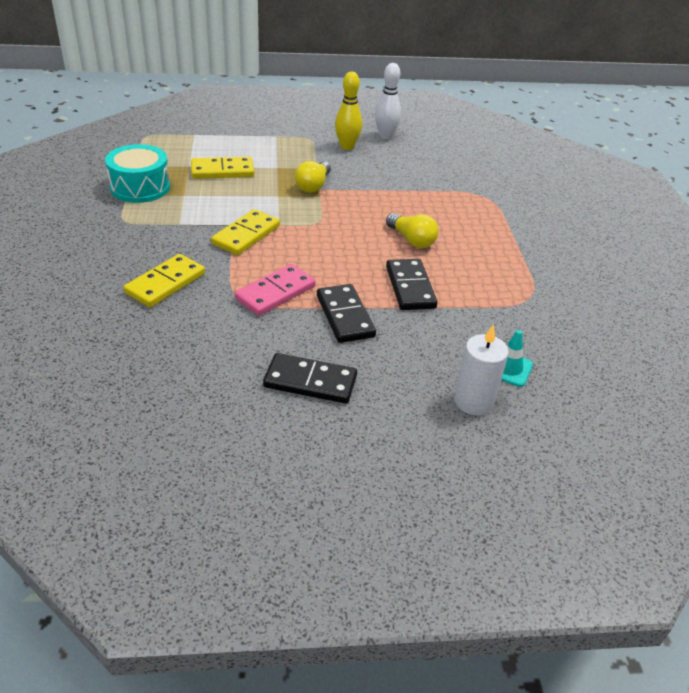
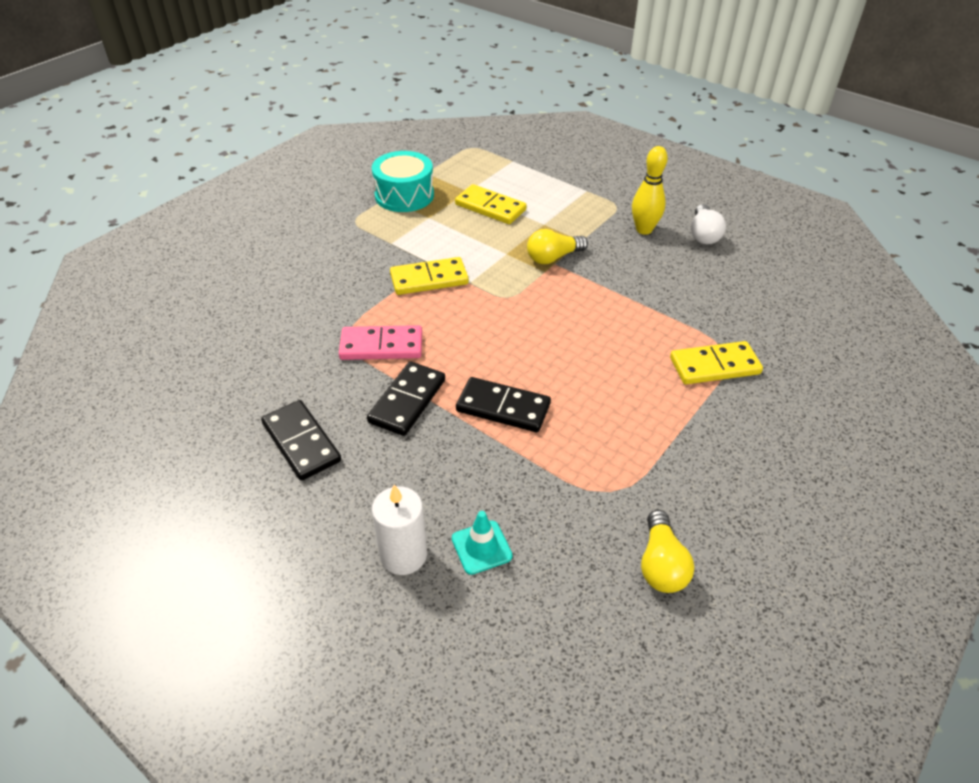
camera: 45 degrees right, 5 degrees up
(165, 283) = (313, 292): yellow domino -> yellow domino (714, 366)
(385, 136) = (703, 234): white bowling pin -> white light bulb
(410, 287) = (503, 407): black domino -> black domino turned 75 degrees clockwise
(412, 240) = (573, 360): yellow light bulb -> yellow light bulb (661, 564)

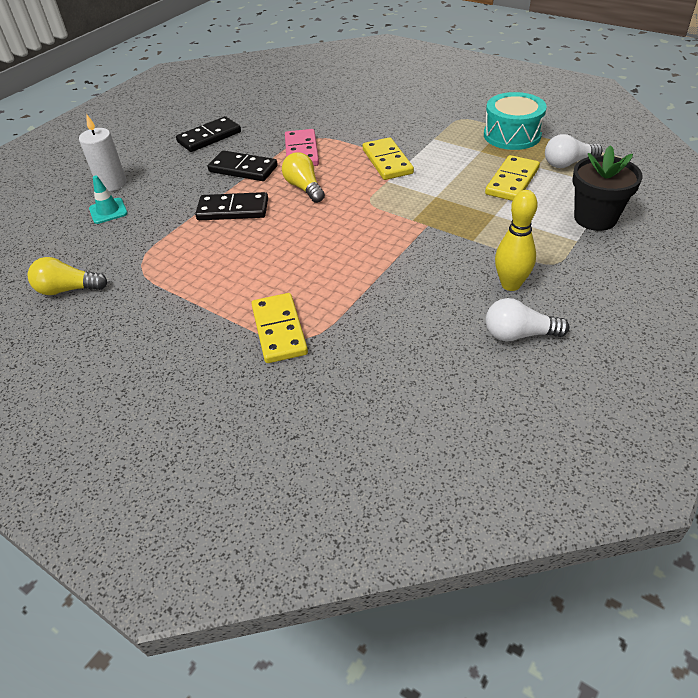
camera: 90 degrees right, 0 degrees up
(468, 174) = (568, 163): none -> white light bulb
(503, 407) = (233, 210): black domino -> black domino turned 75 degrees clockwise
(553, 257) = (437, 223): yellow light bulb -> yellow light bulb (304, 188)
(556, 177) = (595, 218): none -> black flower pot

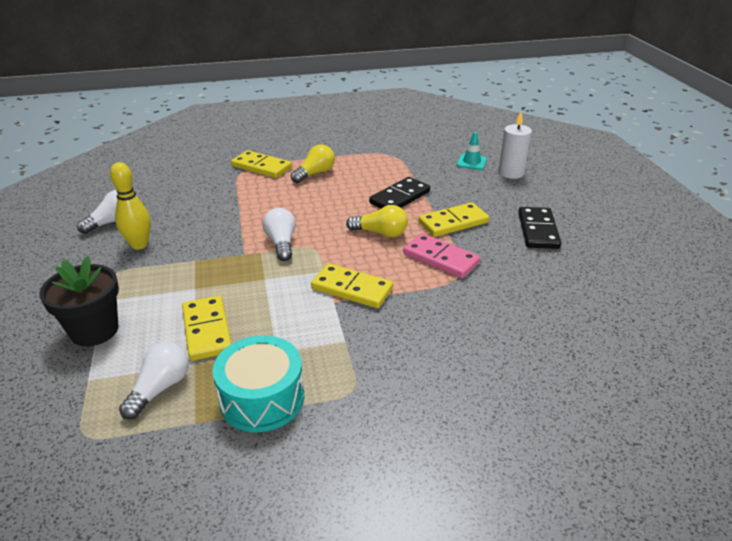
camera: 130 degrees right, 10 degrees down
(68, 289) = (401, 134): yellow light bulb -> yellow light bulb (315, 173)
(243, 169) = (453, 222): black domino -> yellow domino
(387, 218) = (281, 243): none -> white light bulb

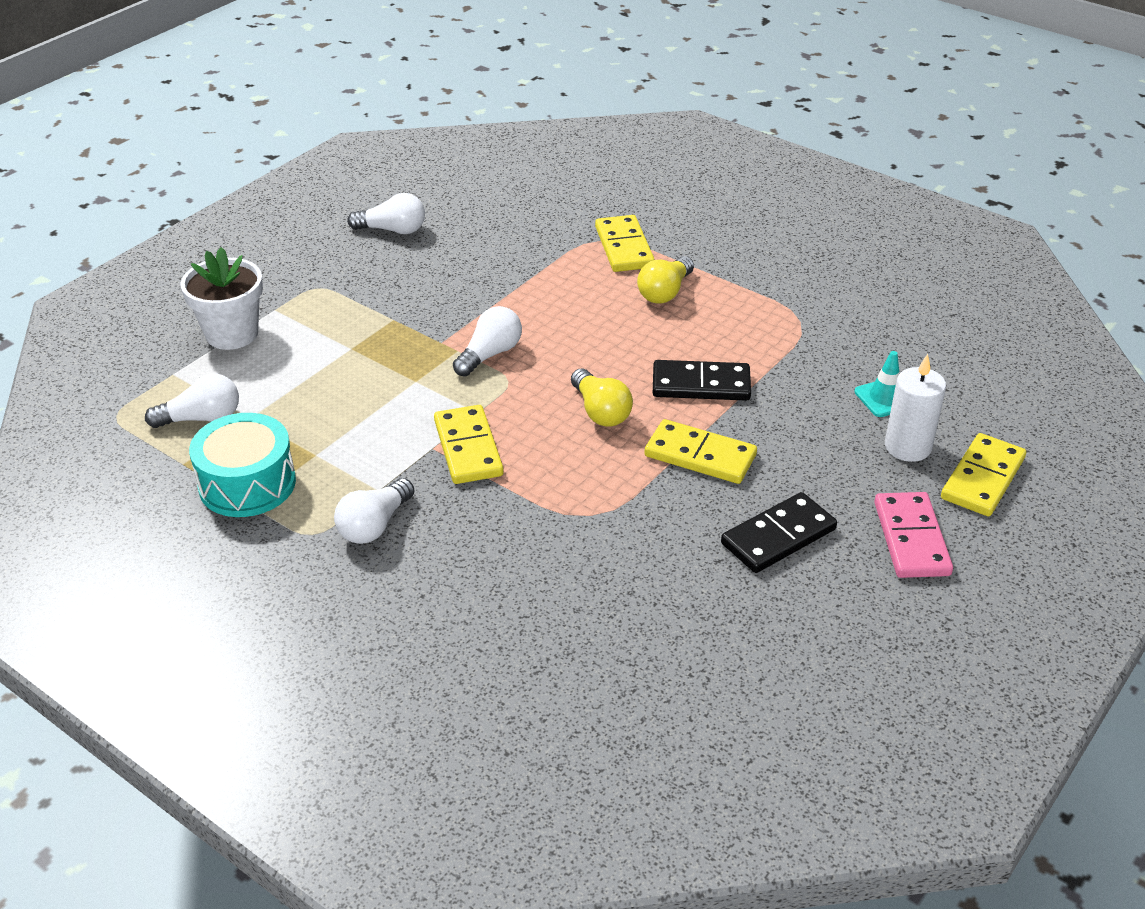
camera: 50 degrees right, 5 degrees up
(94, 330) = (232, 334): black flower pot -> white flower pot
(139, 245) = (376, 271): yellow bowling pin -> none
(207, 330) = (300, 395): yellow domino -> yellow domino (982, 478)
(315, 173) = (665, 292): yellow light bulb -> yellow light bulb turned 120 degrees clockwise
(376, 358) = (374, 525): none -> white light bulb
(440, 258) = (605, 483): pink domino -> pink domino (911, 538)

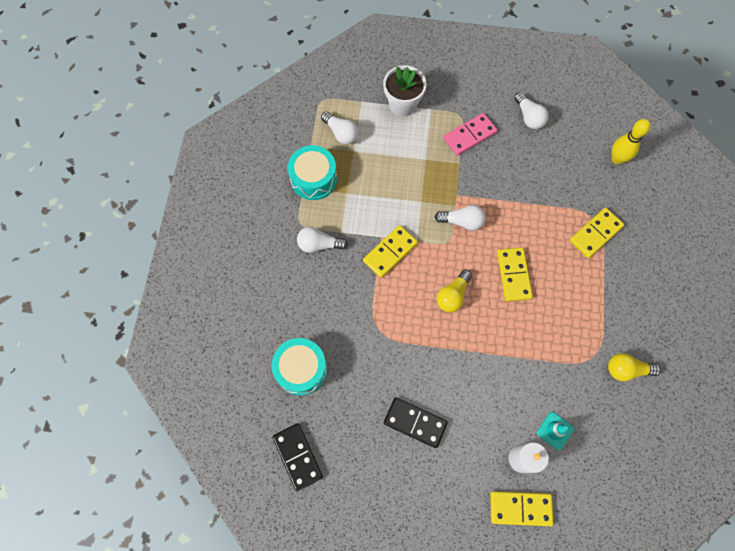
camera: 60 degrees right, 30 degrees up
(534, 188) = (617, 159): none -> yellow bowling pin
(583, 641) = (301, 369): none -> turquoise drum
(665, 292) = (570, 275): yellow light bulb -> yellow light bulb (626, 369)
(700, 456) = (449, 358): yellow domino -> yellow domino (513, 275)
(701, 384) = (504, 332): black domino -> black domino (297, 456)
(911, 538) = (451, 488): pink domino -> pink domino (469, 135)

